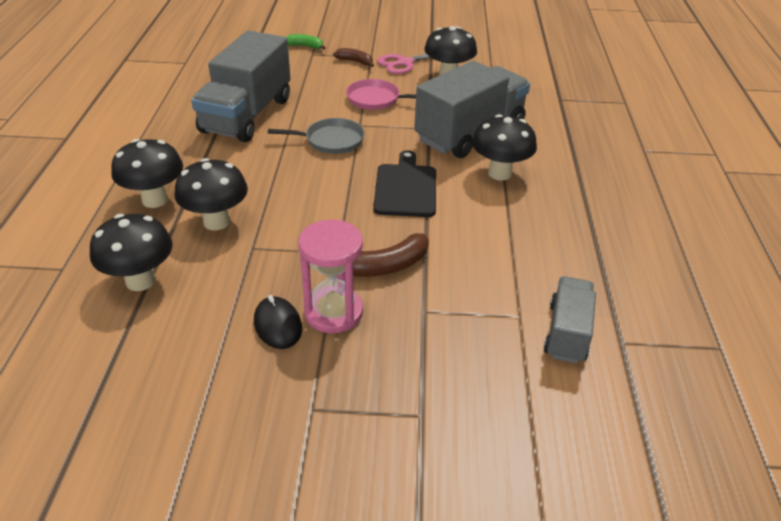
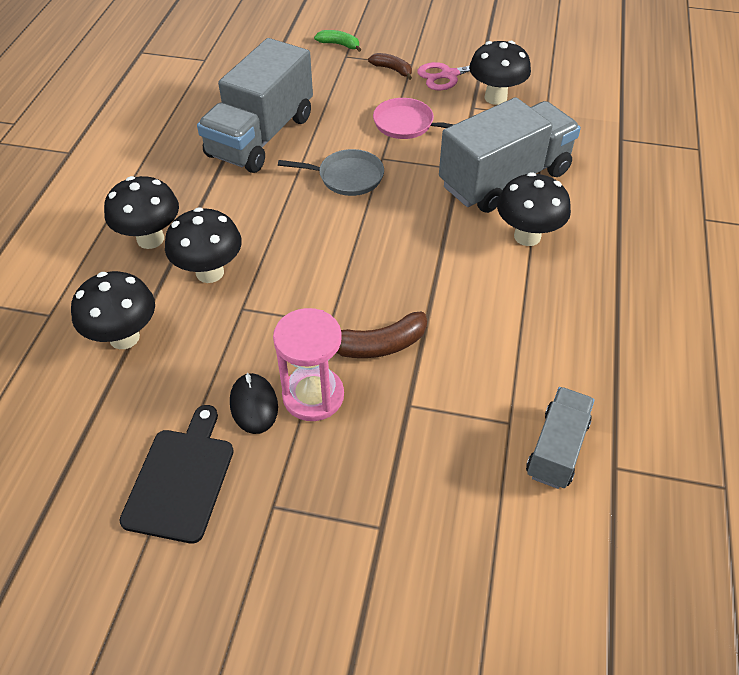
camera: 10 degrees right, 10 degrees up
(405, 188) = (417, 247): black cutting board -> black cutting board (181, 479)

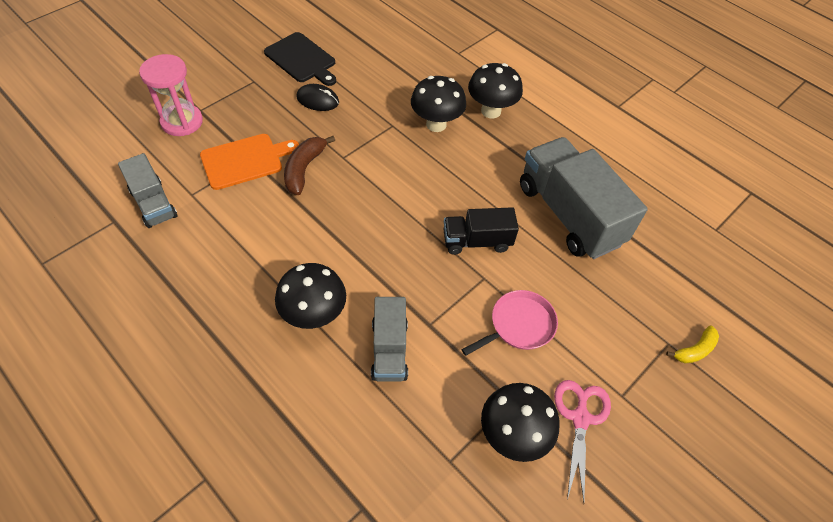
camera: 120 degrees right, 5 degrees up
(124, 337) = (414, 73): black mushroom -> none
(313, 396) = (299, 124): pink hourglass -> pink hourglass (182, 122)
(339, 44) = (695, 350): green banana -> yellow banana
(347, 177) = (476, 241): grey pan -> black truck
(392, 69) = (620, 370): brown banana -> none
(416, 408) = (245, 160): none -> orange cutting board
(504, 179) = (389, 349): grey truck -> grey truck, size x0.54

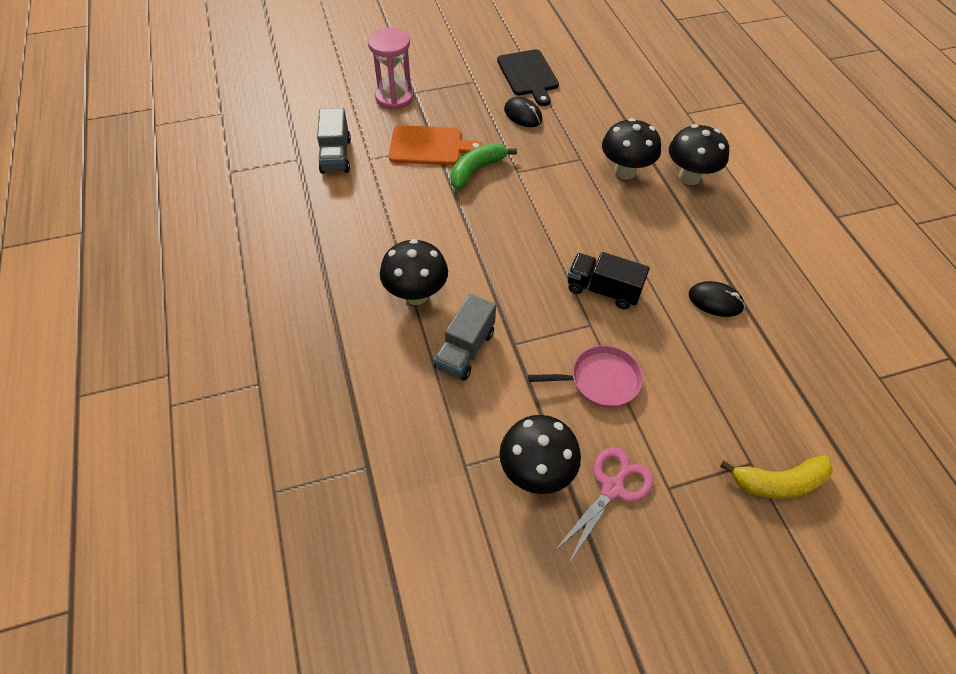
camera: 30 degrees right, 0 degrees up
(304, 169) = (476, 170): brown banana -> green banana
(569, 214) = (715, 301): grey truck -> black mouse
(695, 350) = (778, 482): yellow banana -> yellow banana, size x1.53

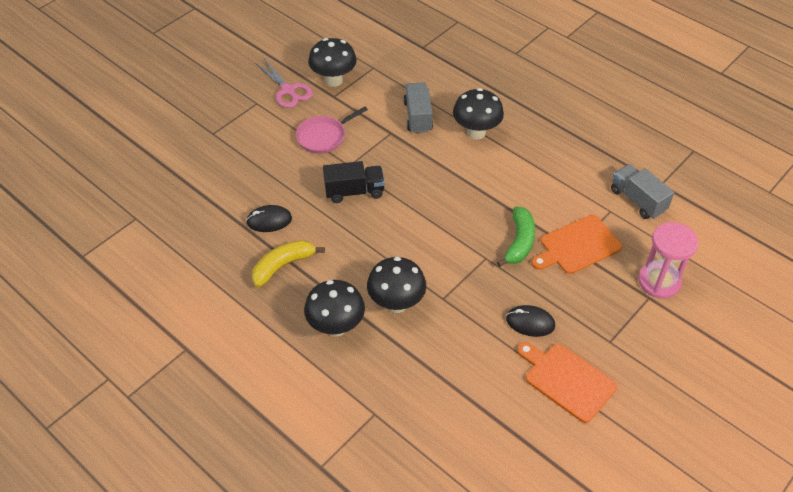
camera: 150 degrees right, 5 degrees down
(528, 75) = (567, 380): black cutting board -> orange cutting board
(612, 488) = (288, 90): pink scissors -> pink scissors turned 45 degrees counterclockwise
(778, 482) = (194, 130): yellow banana -> yellow banana (283, 265)

